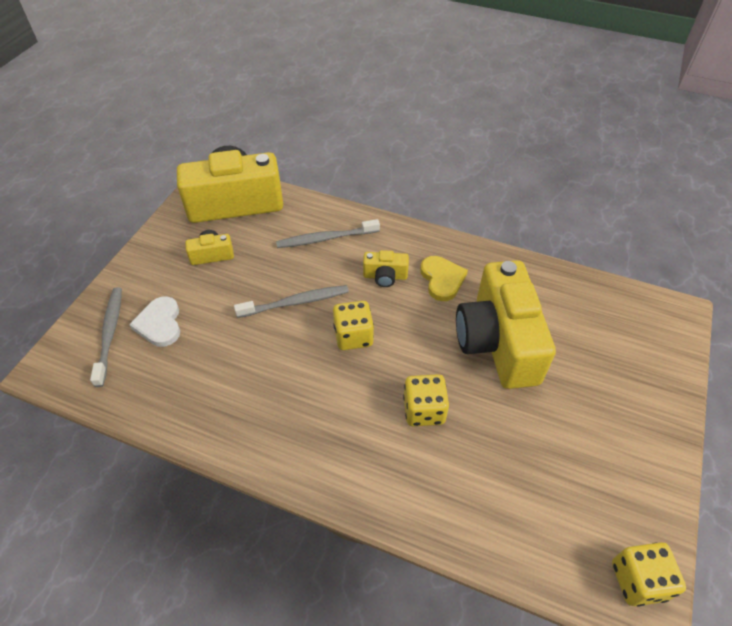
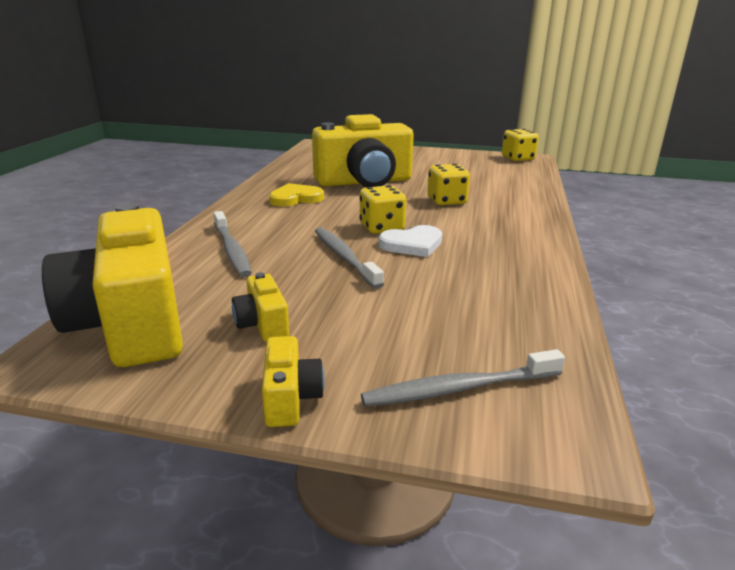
camera: 100 degrees left, 25 degrees down
(160, 324) = (416, 344): white heart -> white heart (412, 244)
(385, 276) = (295, 219): yellow camera -> yellow camera (290, 398)

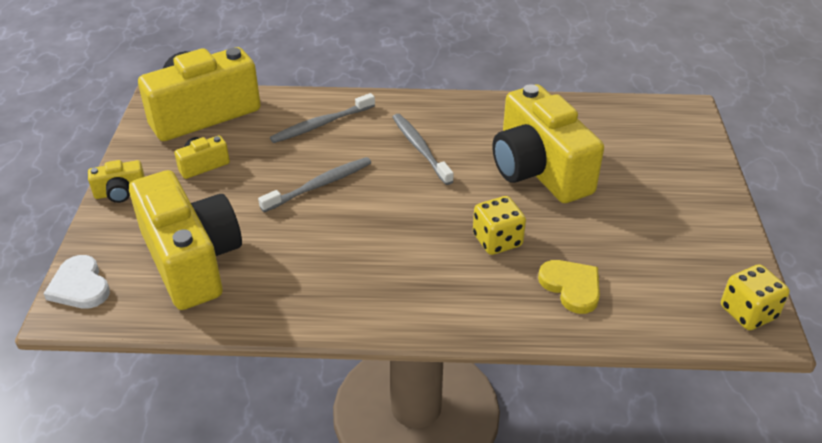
camera: 80 degrees right, 15 degrees up
(295, 198) = (459, 132): yellow heart -> yellow heart (571, 287)
(381, 227) = (395, 199): yellow dice -> none
(412, 244) = (358, 223): white heart -> white heart (80, 286)
(459, 388) = (125, 260): grey toothbrush -> grey toothbrush (420, 148)
(461, 335) = (191, 260): none -> yellow camera

